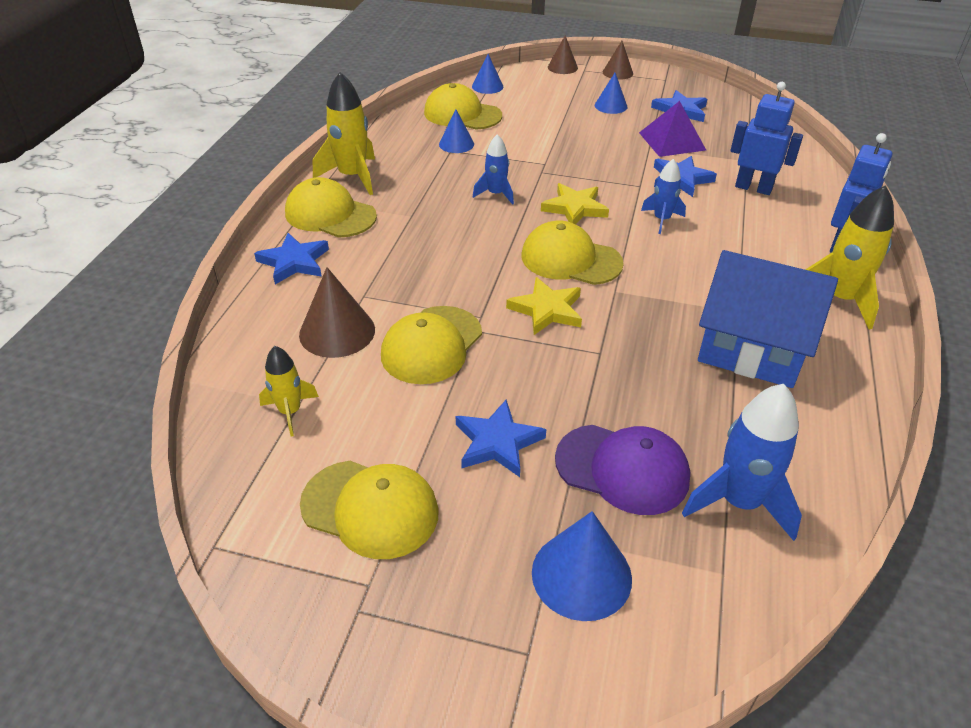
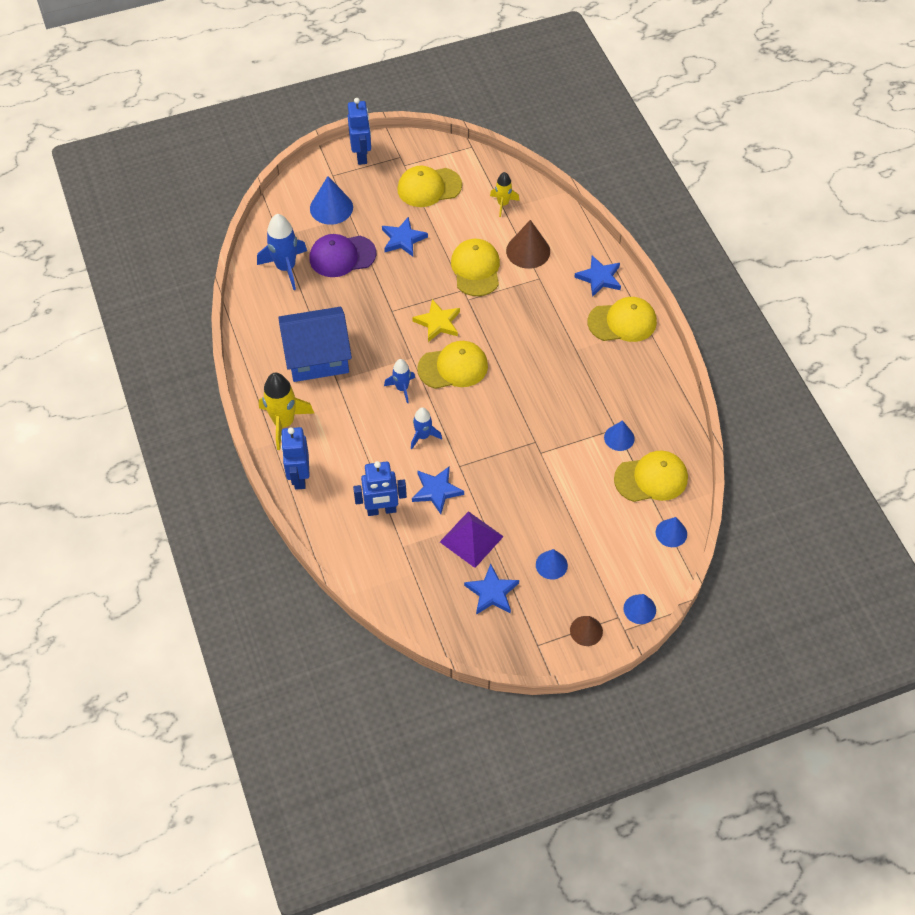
camera: 145 degrees right, 15 degrees up
(352, 177) = (648, 362): yellow rocket -> none
(430, 666) = (361, 155): none -> blue robot
(496, 194) = (544, 399): blue rocket -> blue rocket (402, 388)
(562, 67) = (639, 609): brown cone -> blue cone
(575, 208) = (484, 415): yellow star -> none

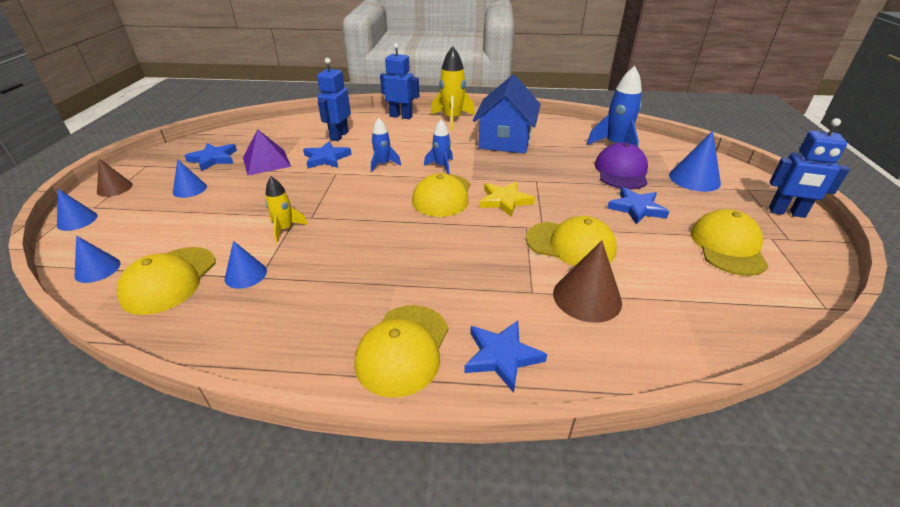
camera: 115 degrees right, 20 degrees down
(503, 204) = (690, 302): yellow rocket -> yellow rocket (285, 229)

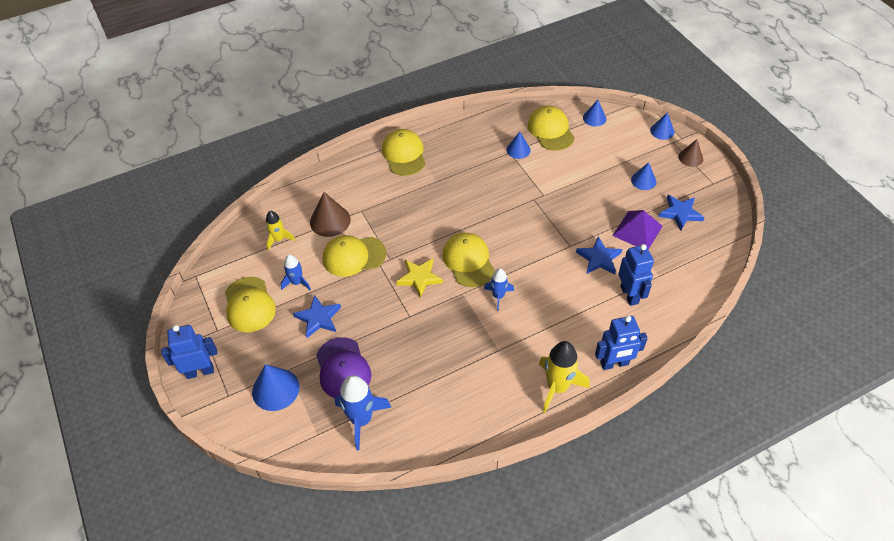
camera: 150 degrees right, 15 degrees up
(285, 229) = (536, 183): yellow rocket -> yellow rocket (279, 239)
(383, 164) = (546, 274): blue rocket -> blue rocket (297, 282)
(502, 356) = (358, 171): blue star -> none
(505, 140) = (473, 371): blue house -> none

